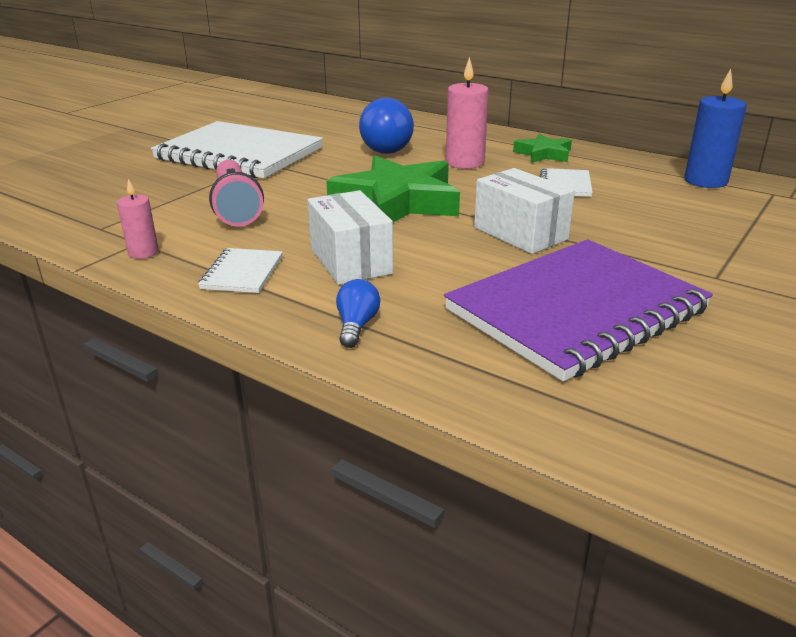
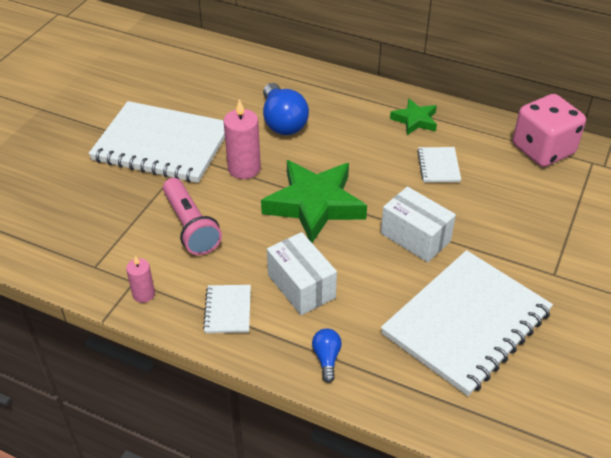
camera: 10 degrees left, 15 degrees up
(465, 163) = (354, 140): pink candle -> pink candle (244, 168)
(576, 310) = (466, 323): purple notebook -> white notebook
(705, 181) = (543, 150): blue candle -> pink dice

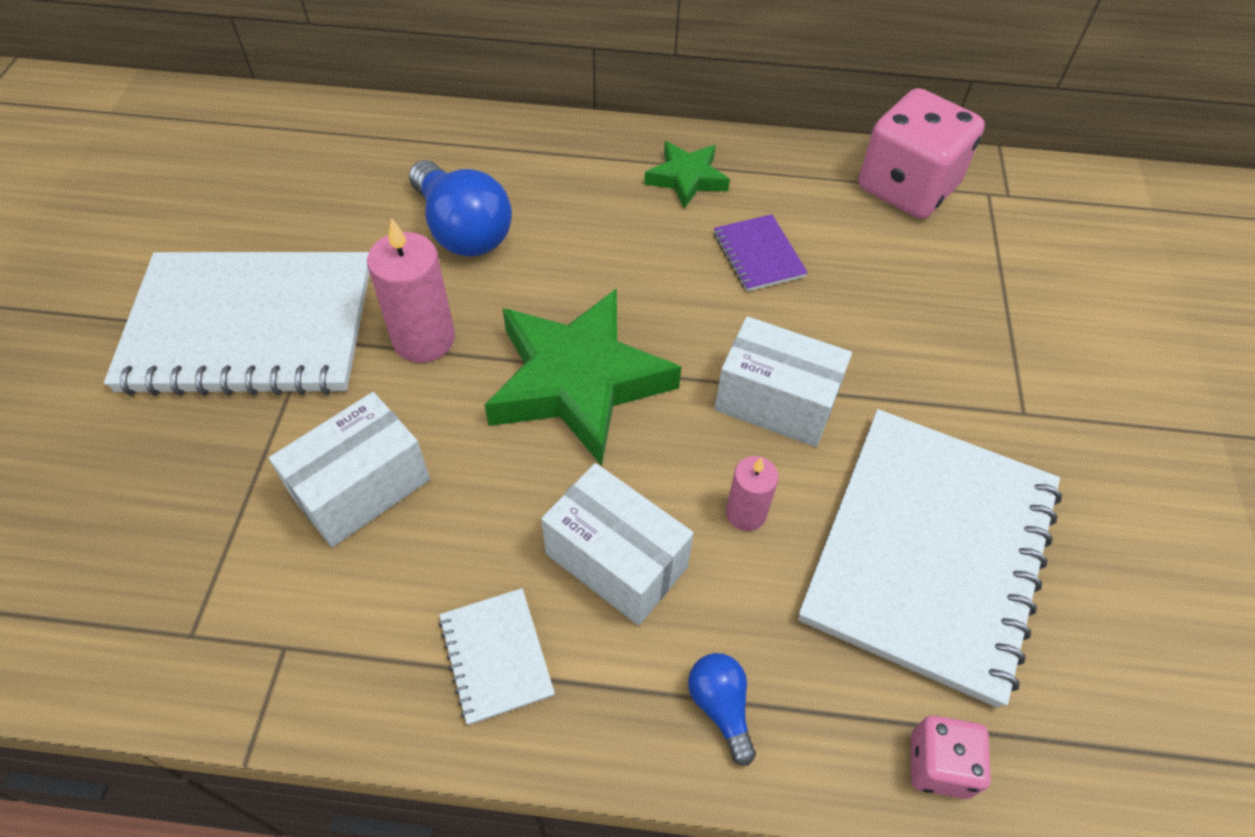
camera: 20 degrees left, 10 degrees up
(143, 294) = (314, 671): pink candle -> pink candle (745, 513)
(190, 226) = (361, 487): pink flashlight -> white box
(425, 411) = (939, 764): none -> pink dice
(438, 166) = (758, 255): white notebook -> purple notebook

